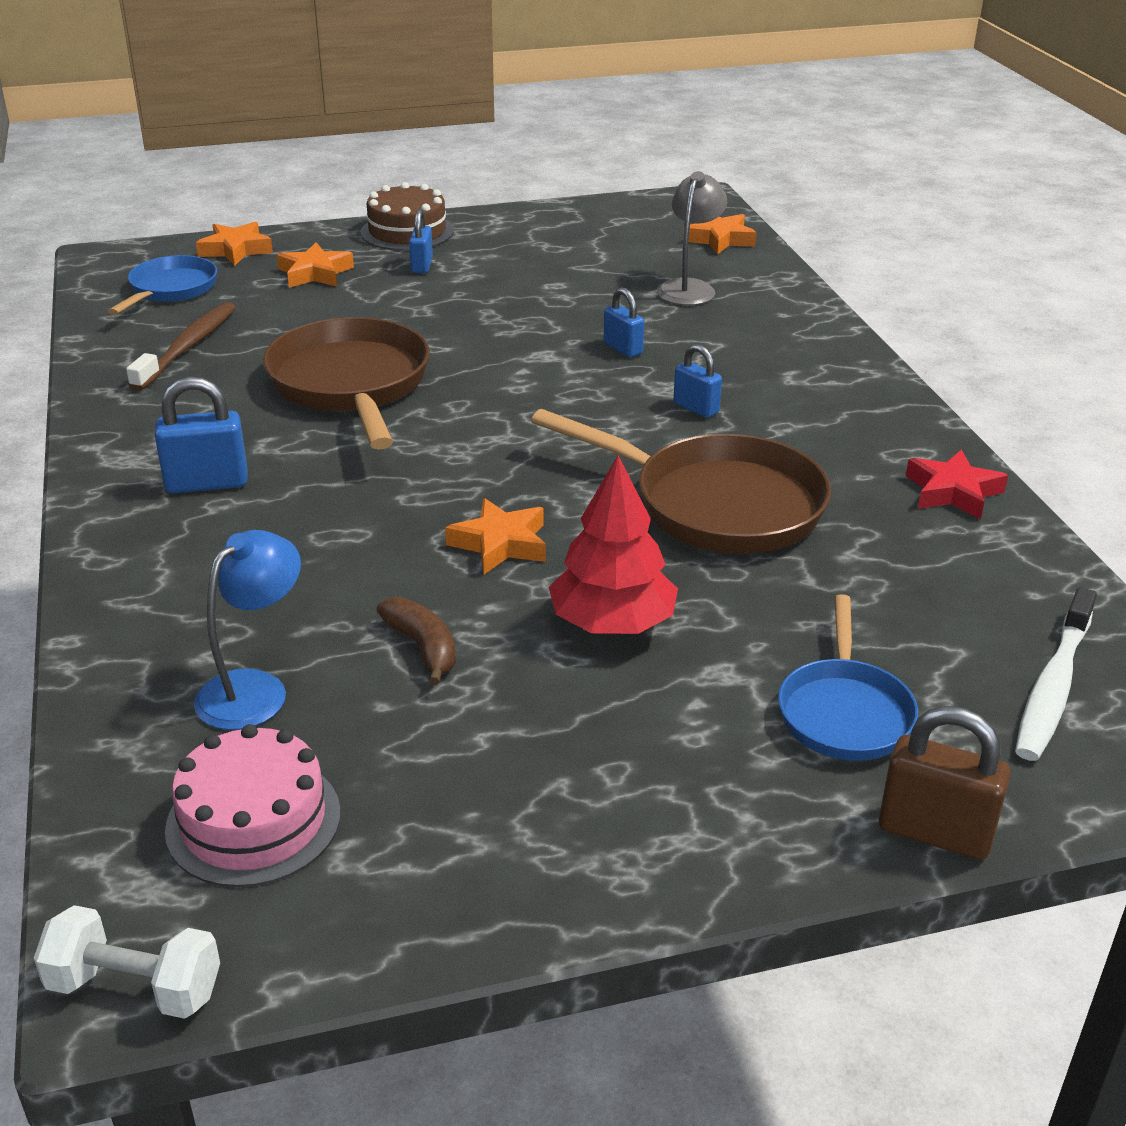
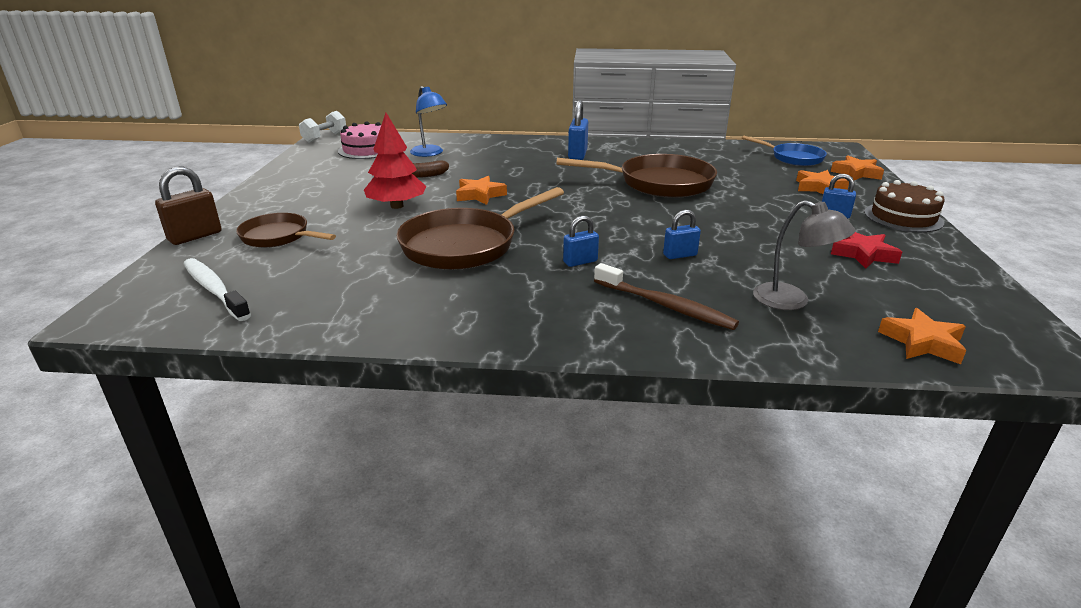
camera: 110 degrees right, 5 degrees down
(188, 347) = (717, 158): brown toothbrush -> brown toothbrush (665, 305)
(844, 712) = (279, 237): blue pan -> brown pan
(953, 492) = (404, 322): red star -> red star (863, 254)

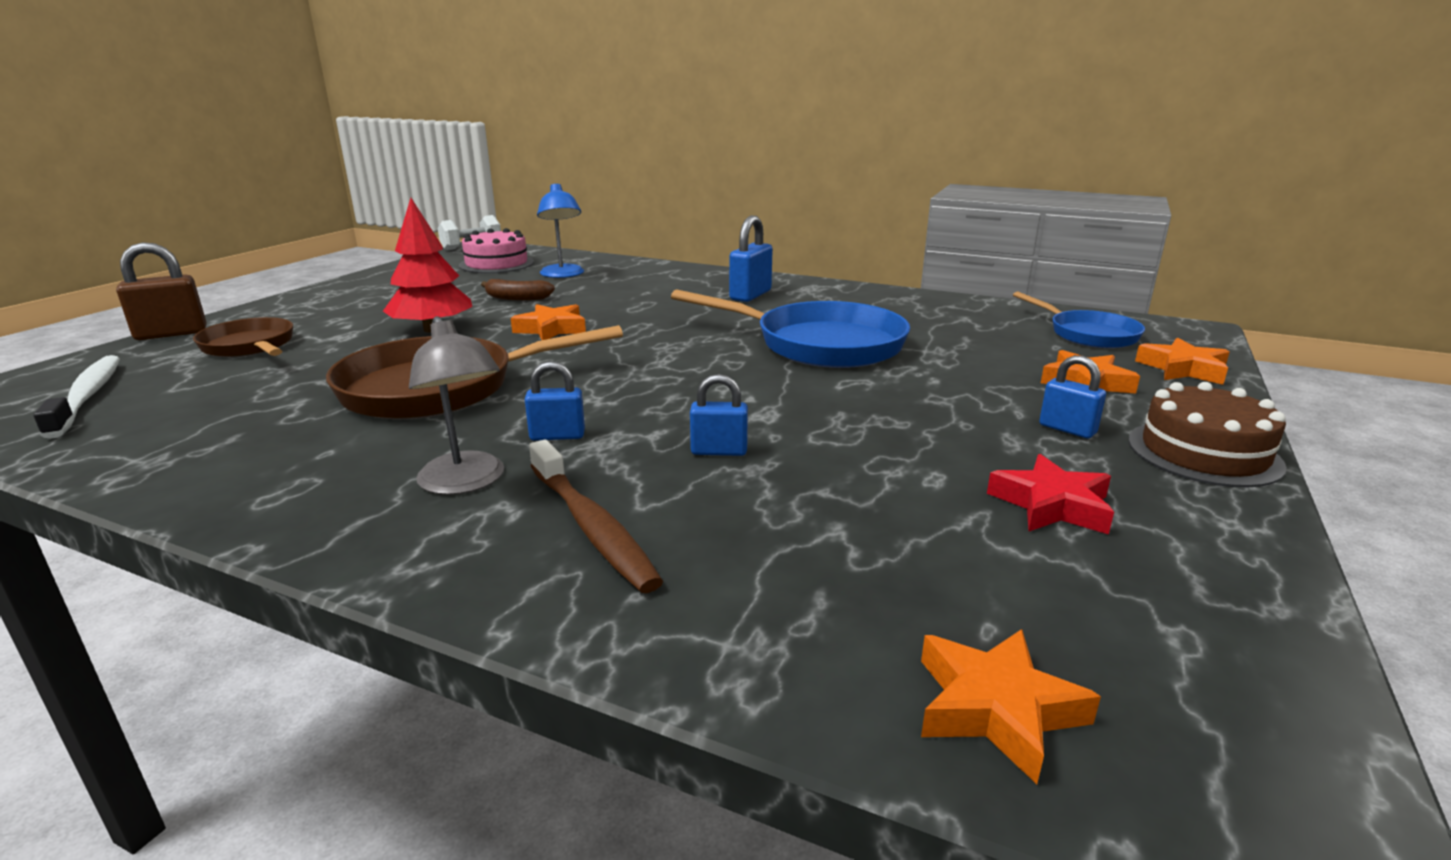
camera: 20 degrees right, 5 degrees down
(658, 183) = (819, 344): brown pan -> blue pan
(792, 301) = (817, 563): grey lamp -> grey lamp (466, 483)

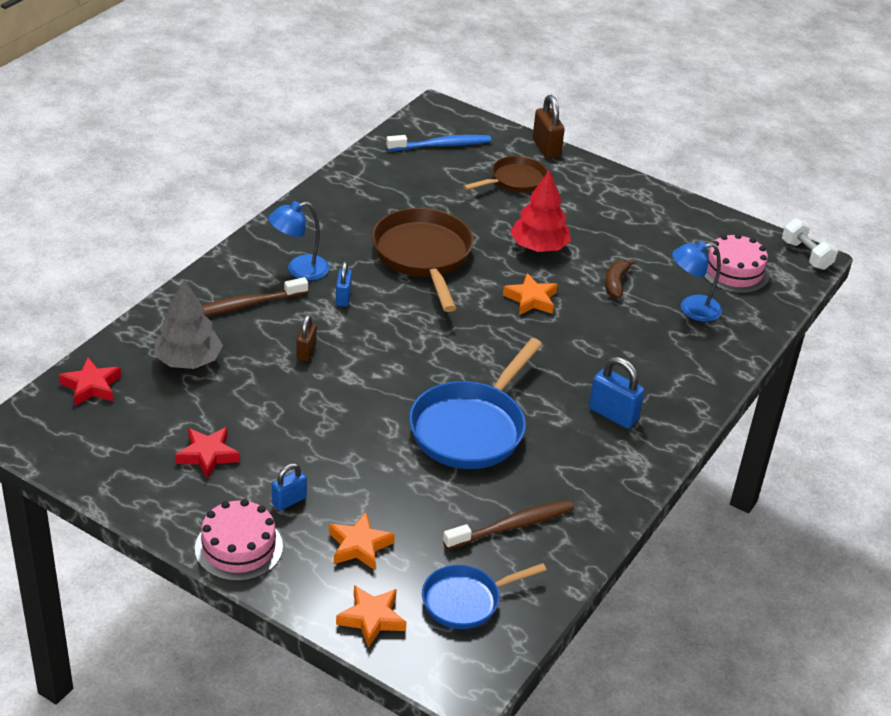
camera: 95 degrees right, 15 degrees up
(88, 396) = (441, 145): white toothbrush -> blue toothbrush
(466, 483) = (299, 270): grey lamp -> blue lamp
(719, 451) = (306, 352): blue padlock -> brown padlock
(806, 568) = (188, 361): none -> grey tree
(958, 323) = (512, 526): none -> brown toothbrush
(996, 708) = (91, 386): orange star -> red star
(1204, 453) = (239, 547): brown cake -> pink cake

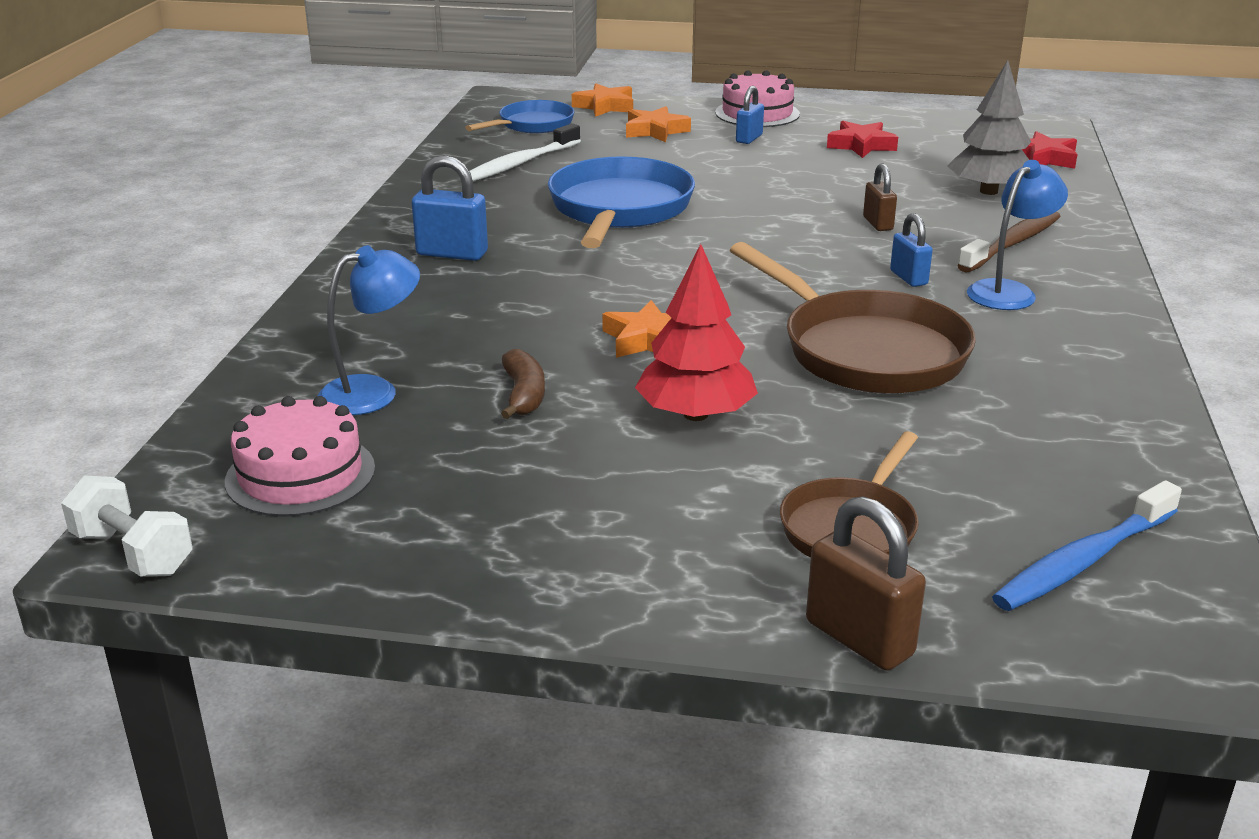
camera: 160 degrees right, 10 degrees down
(512, 526) = (520, 163): brown toothbrush -> white toothbrush

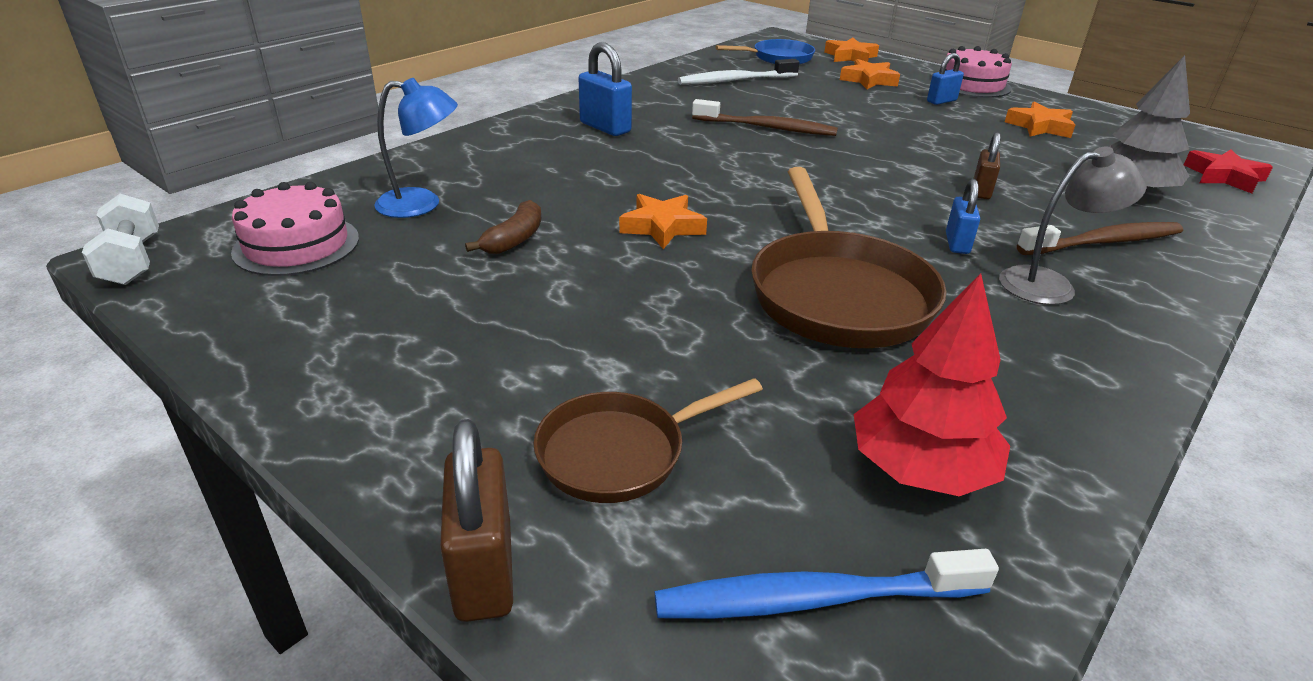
camera: 30 degrees right, 5 degrees up
(619, 210) = (767, 128): blue pan -> brown toothbrush
(695, 414) = (620, 298): red tree -> red tree (920, 469)
(861, 145) = (1040, 127): red star -> orange star
(1009, 291) = (1050, 284): blue lamp -> grey lamp

